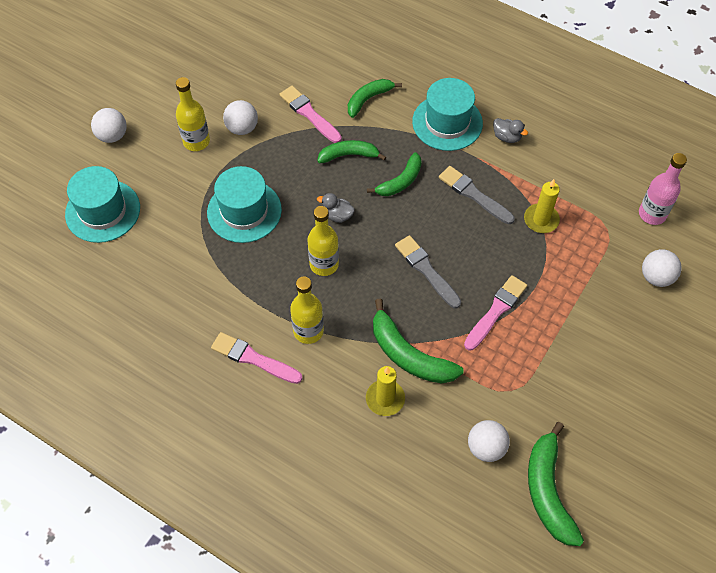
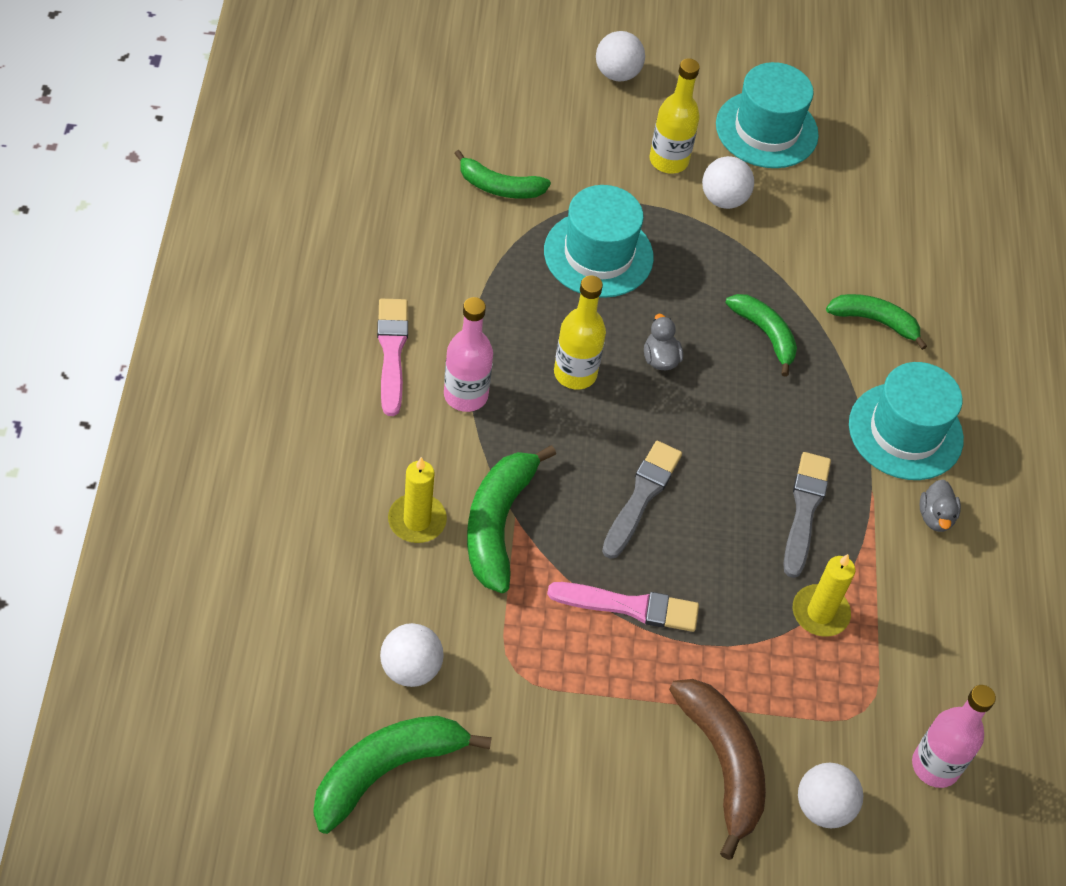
camera: 55 degrees right, 5 degrees down
(103, 211) = (503, 112): turquoise hat -> turquoise hat (766, 130)
(308, 331) = (465, 395): yellow bottle -> pink bottle
(309, 114) = (800, 263): pink brush -> none
(400, 181) = (764, 411): green banana -> green banana (499, 187)
(613, 312) = (723, 764): none -> brown banana

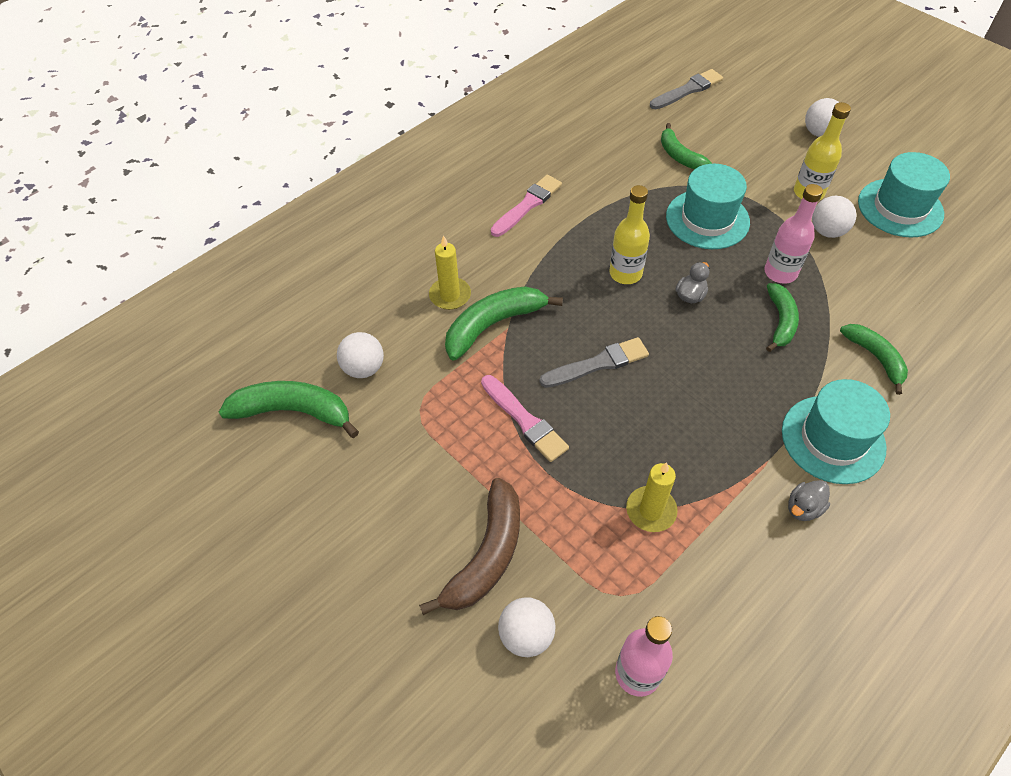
camera: 50 degrees right, 0 degrees up
(465, 395) = (546, 248): pink bottle -> pink bottle (780, 272)
(804, 510) = (703, 441): grey brush -> grey brush (687, 90)

